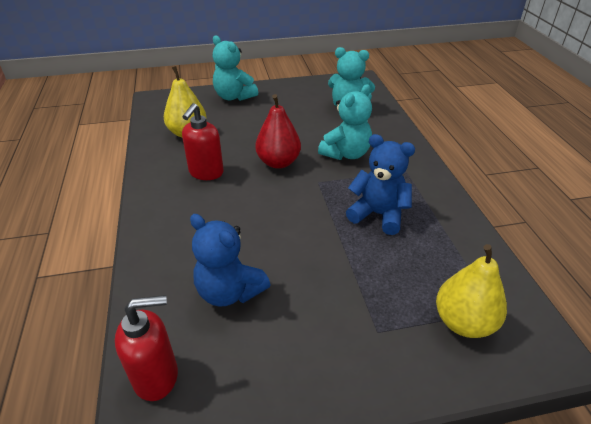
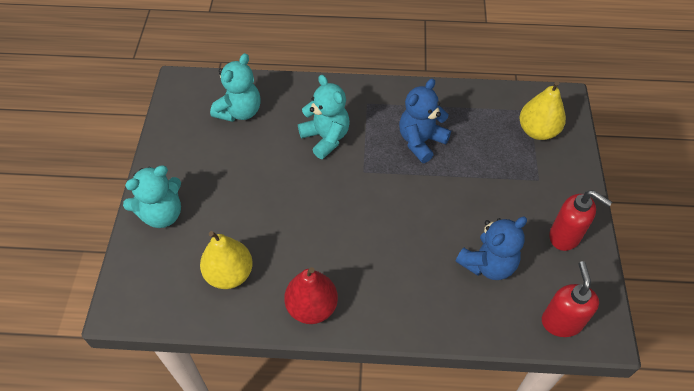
camera: 75 degrees left, 15 degrees up
(206, 173) = (318, 263): red soap dispenser -> red soap dispenser (565, 236)
(278, 162) = (321, 196): red pear -> red pear (312, 307)

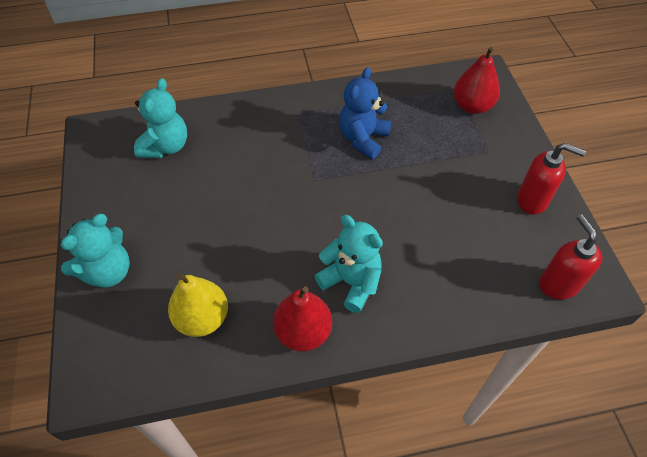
camera: 15 degrees left, 0 degrees up
(326, 138) = (265, 154): turquoise teddy bear -> turquoise teddy bear (351, 282)
(488, 264) = (468, 244): blue teddy bear -> none
(537, 131) = (472, 106): yellow pear -> red pear

